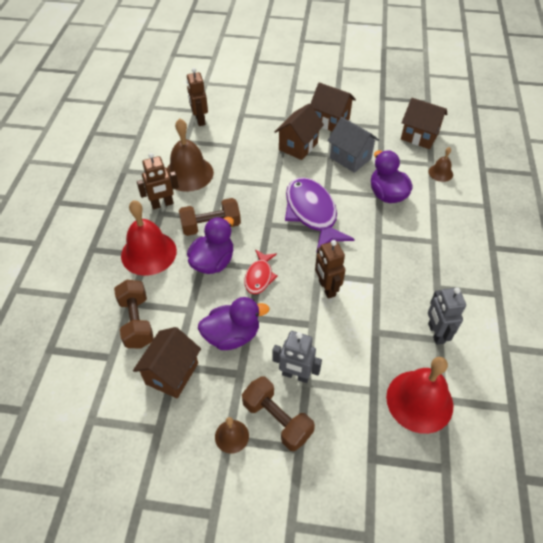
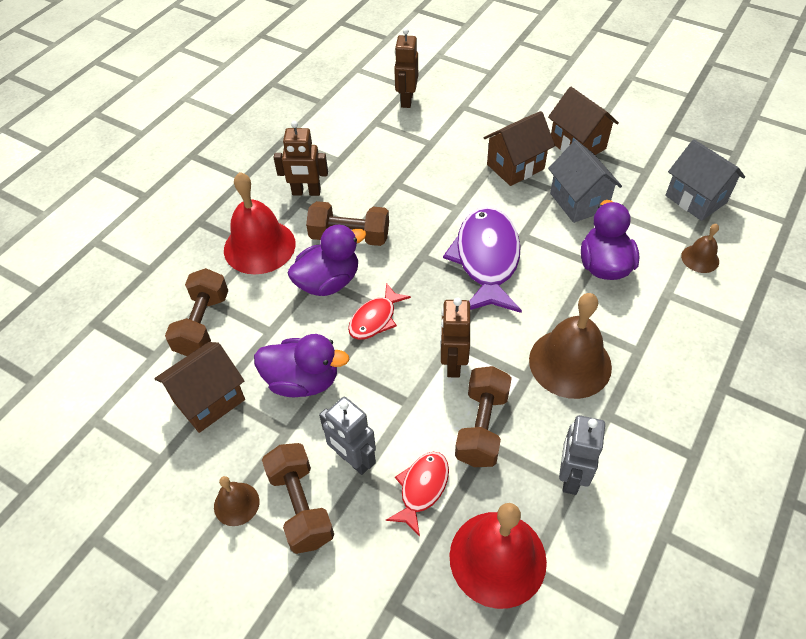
camera: 25 degrees right, 0 degrees up
(189, 173) = (357, 163): brown bell -> brown bell (570, 363)
(350, 376) = (422, 488): none -> red fish
(366, 322) = (482, 427): none -> brown dumbbell
(419, 136) = (695, 199): brown house -> grey house

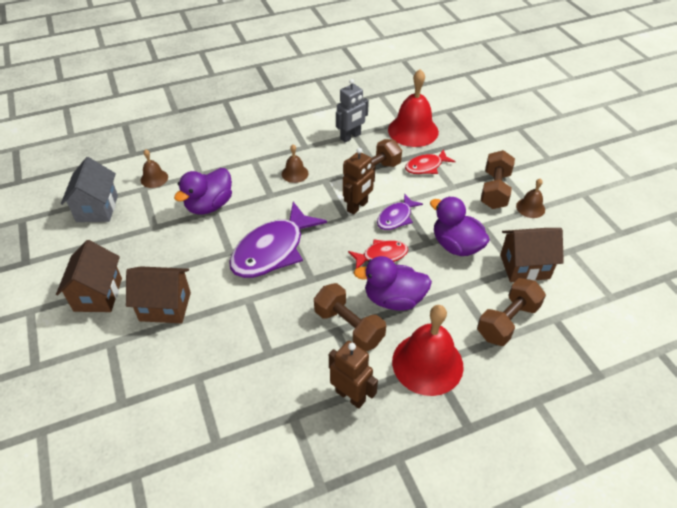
camera: 145 degrees left, 5 degrees down
(353, 460) = (453, 194): grey robot -> none
(397, 376) = (396, 217): none -> purple fish
(406, 100) = (157, 453): brown robot -> none
(570, 363) = (295, 173): brown bell -> brown bell, size x0.50
(578, 202) = (164, 251): grey house -> none

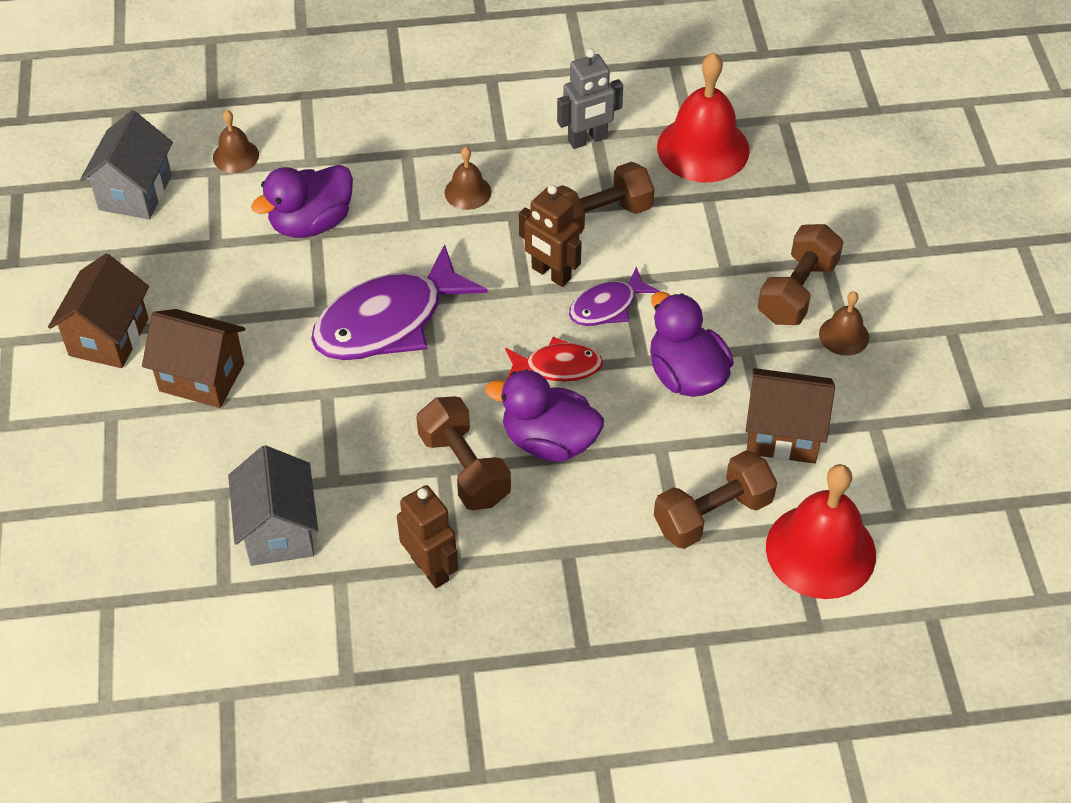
camera: 15 degrees right, 5 degrees up
(243, 394) = (279, 531): none -> grey house
(357, 206) = (551, 274): brown robot -> brown robot turned 75 degrees clockwise
(426, 166) = (697, 223): red fish -> none
(427, 363) = (561, 549): red bell -> red bell (820, 550)

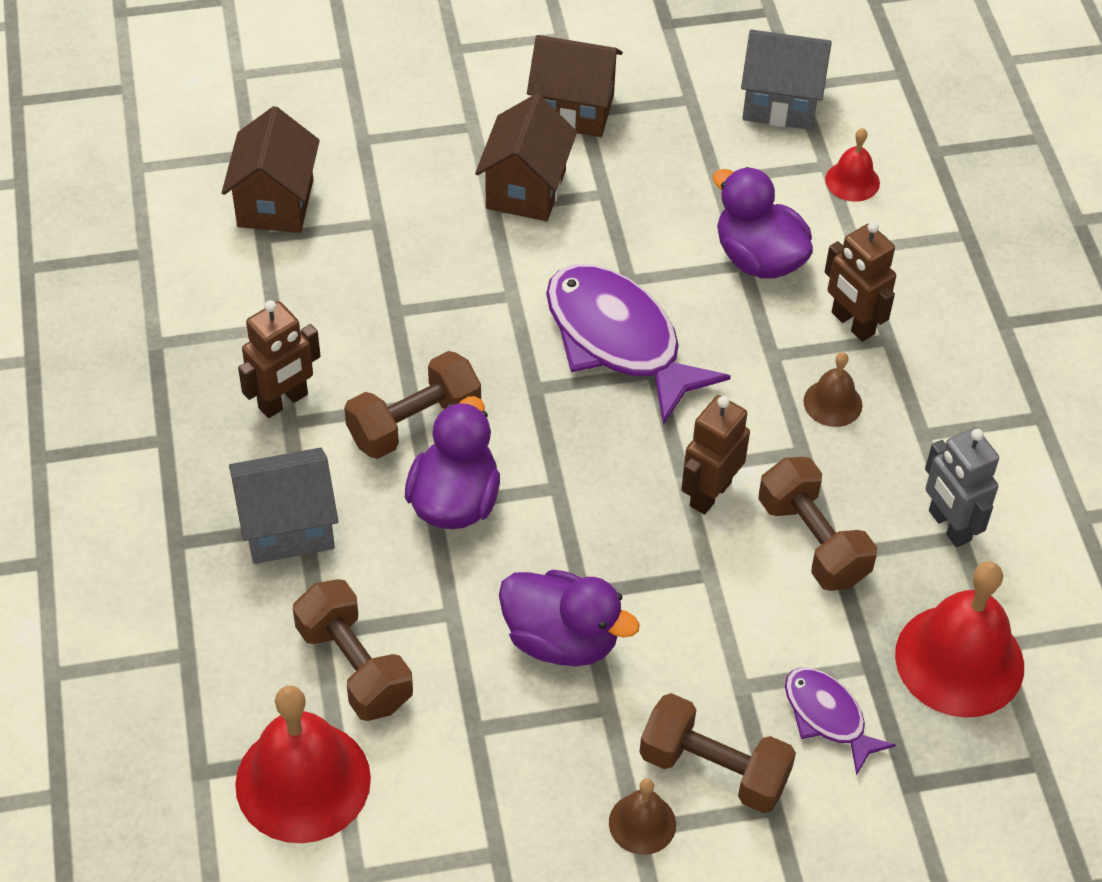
camera: 85 degrees right, 0 degrees up
(236, 156) = (852, 181): brown bell -> red bell
(279, 531) = (331, 272): grey house -> grey house (288, 527)
(389, 172) = (852, 323): none -> brown robot
(557, 366) = (565, 505): red fish -> none
(607, 306) = (664, 554): purple fish -> purple fish (828, 717)
(686, 375) = (561, 639): purple duck -> purple duck turned 60 degrees clockwise
(783, 434) = (475, 745): brown house -> brown house (275, 203)

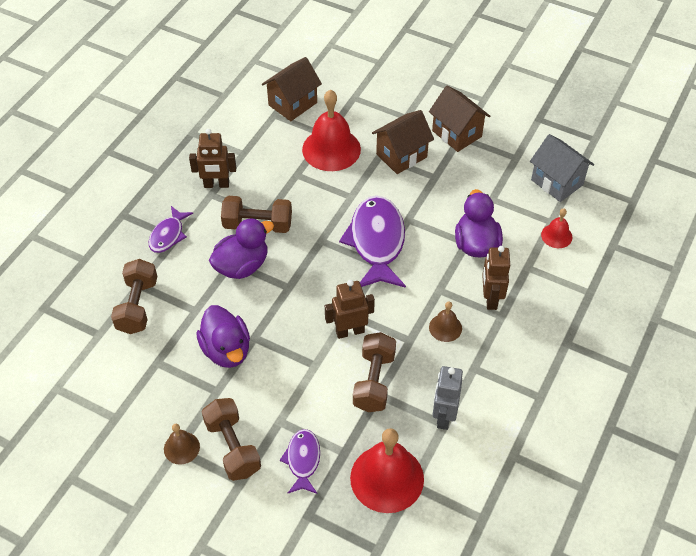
camera: 40 degrees right, 0 degrees up
(288, 527) = (168, 235): grey house -> purple fish
(303, 781) = (74, 337): red bell -> red bell (331, 149)

